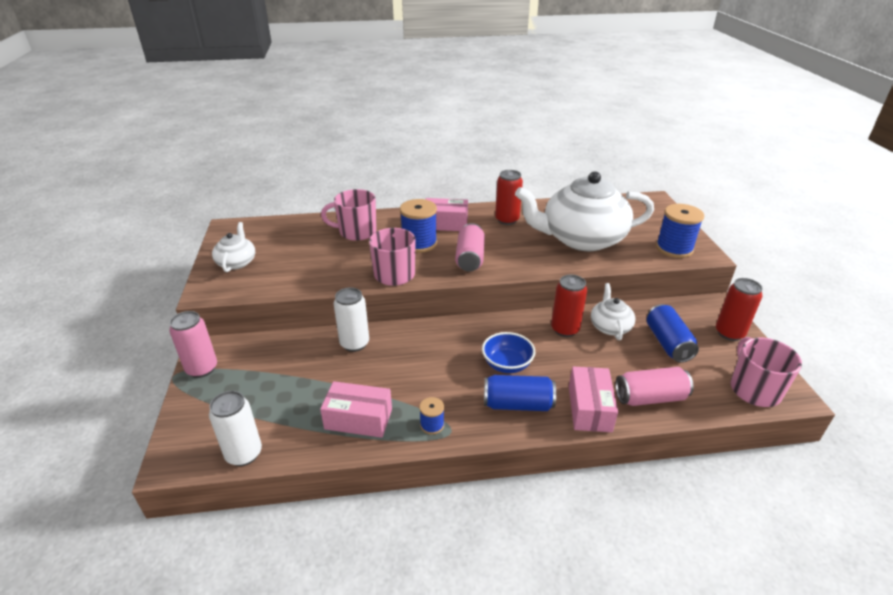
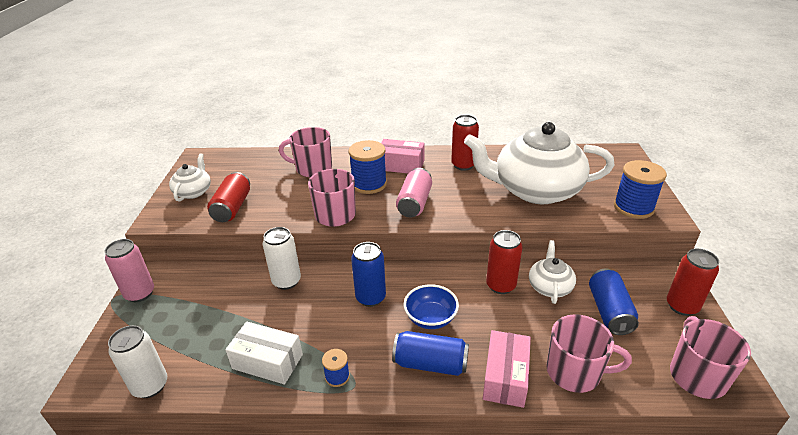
camera: 10 degrees right, 0 degrees up
(285, 275) = (232, 207): none -> red can
(358, 419) = (267, 361): pink box -> white box
(444, 351) = (370, 297): none -> blue can
(650, 397) = (575, 372): pink can -> pink mug

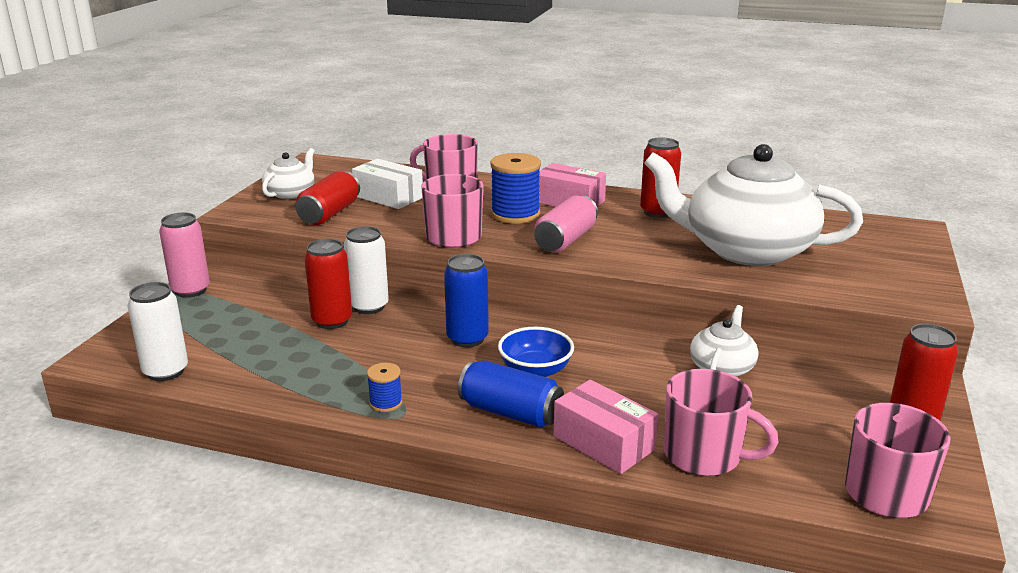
camera: 15 degrees right, 10 degrees down
(267, 361) = (308, 375): white box -> white box (388, 197)
(501, 285) = (651, 355): red can -> red can (332, 321)
(505, 377) = (603, 443): pink box -> pink box turned 75 degrees counterclockwise
(609, 311) = (794, 406): blue can -> none
(633, 207) = (884, 287): blue spool -> none

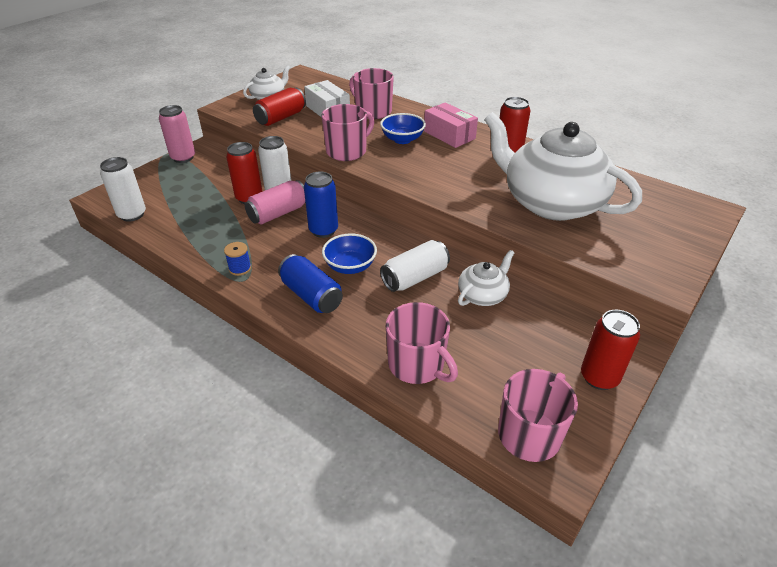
camera: 20 degrees right, 15 degrees up
(515, 214) = (402, 139): blue spool -> blue bowl
(565, 240) = (421, 168): pink can -> pink can (278, 213)
(603, 443) = (355, 335): pink box -> none
(627, 366) = (415, 277): none -> white can

